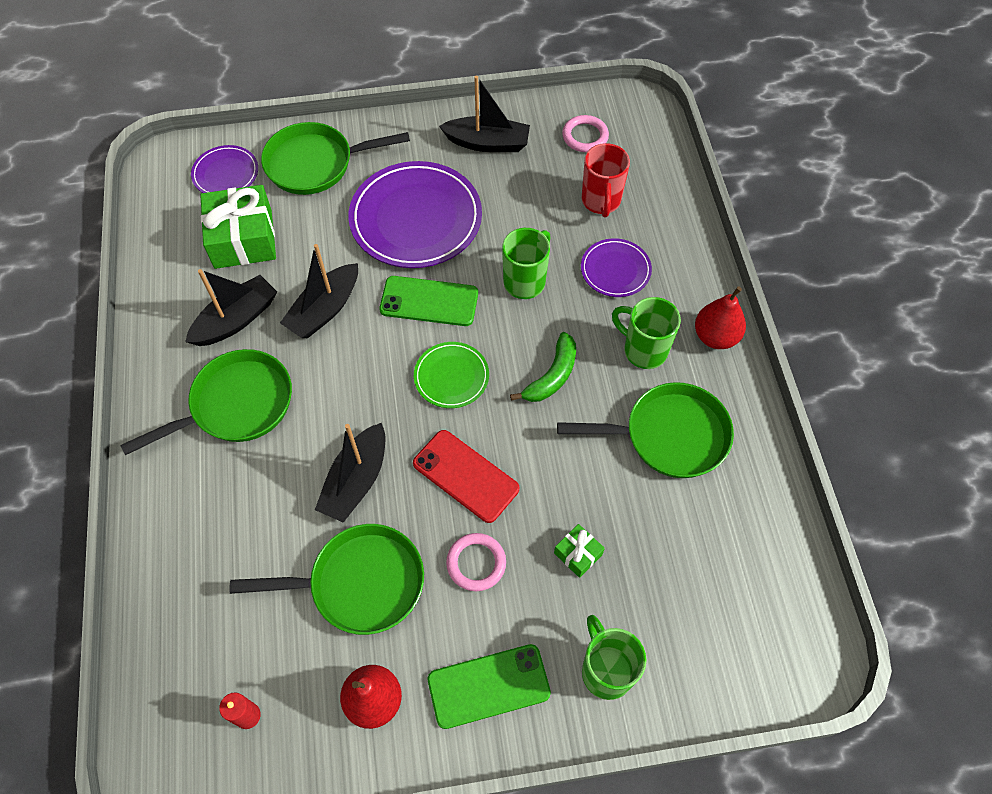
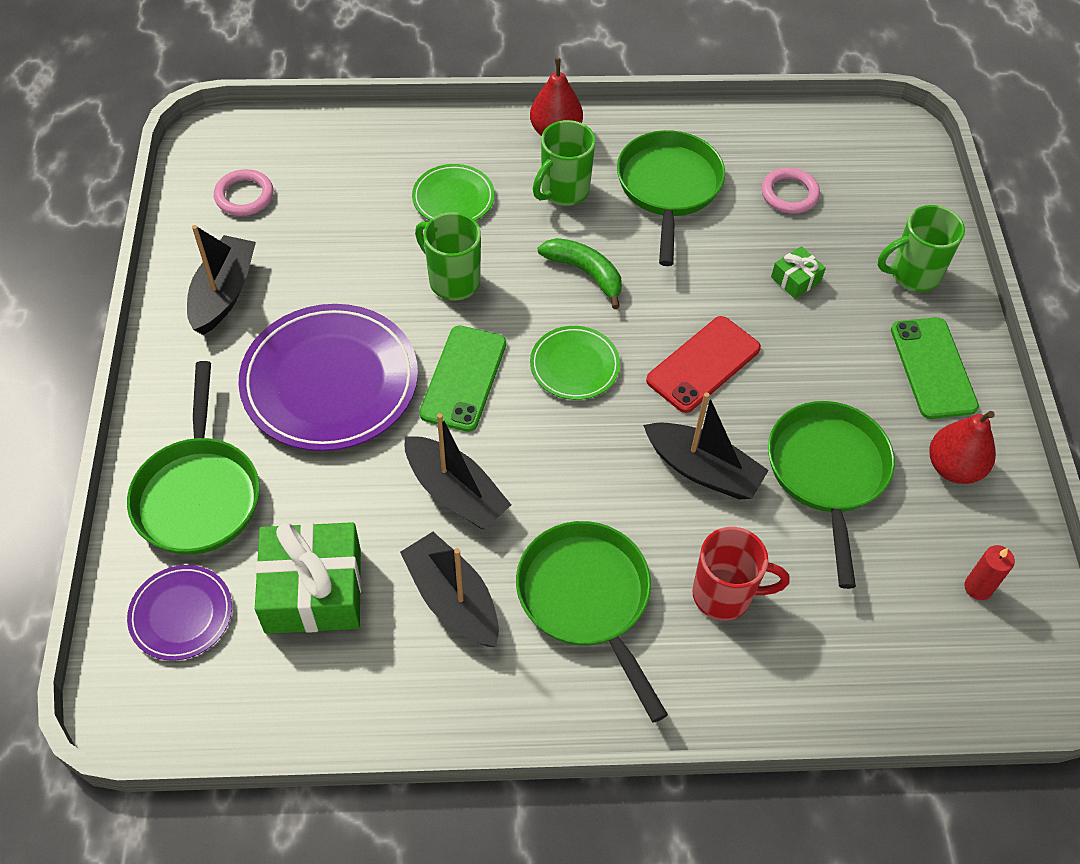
camera: 85 degrees left, 5 degrees down
(476, 563) = (805, 365): pink ring -> pink ring (789, 194)
(601, 201) = (351, 196): red mug -> red mug (724, 595)
(615, 270) = (453, 198): purple plate -> green plate

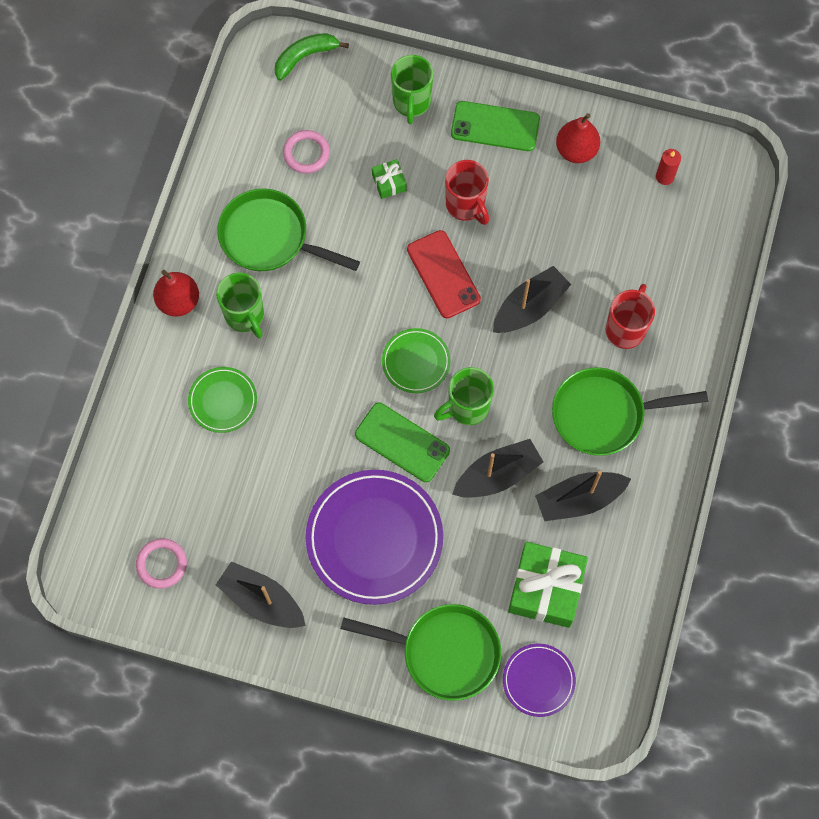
camera: 70 degrees left, 15 degrees up
(453, 281) = (308, 425): green mug -> green mug (467, 407)
(585, 273) = (333, 326): green banana -> green banana (305, 57)
(808, 364) = (466, 205): none -> red mug
(827, 473) = (556, 229): green pan -> none

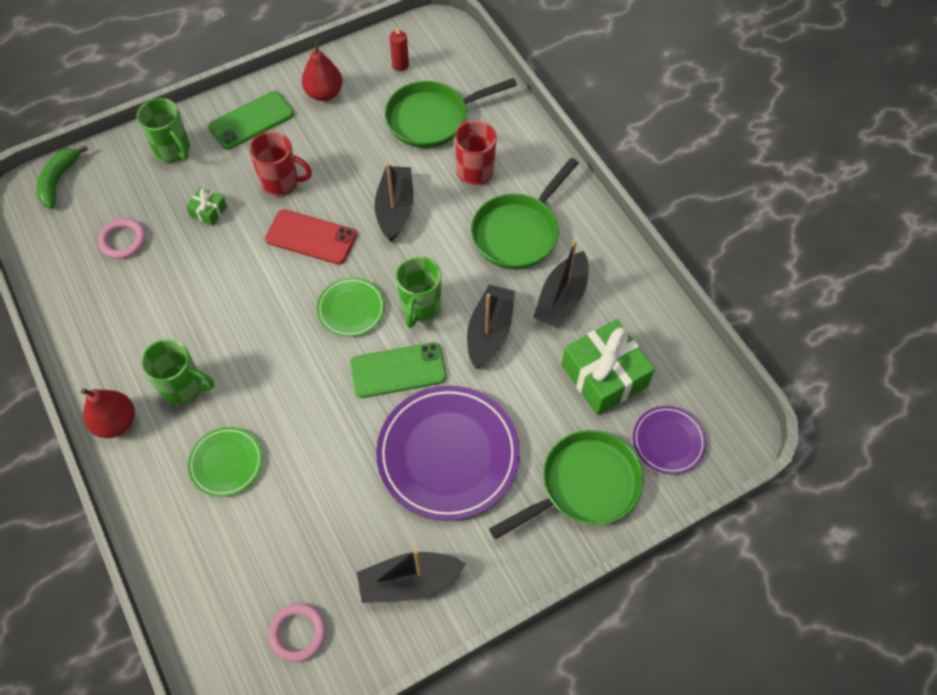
camera: 45 degrees left, 10 degrees down
(270, 237) = (149, 318): green pan -> green pan (432, 118)

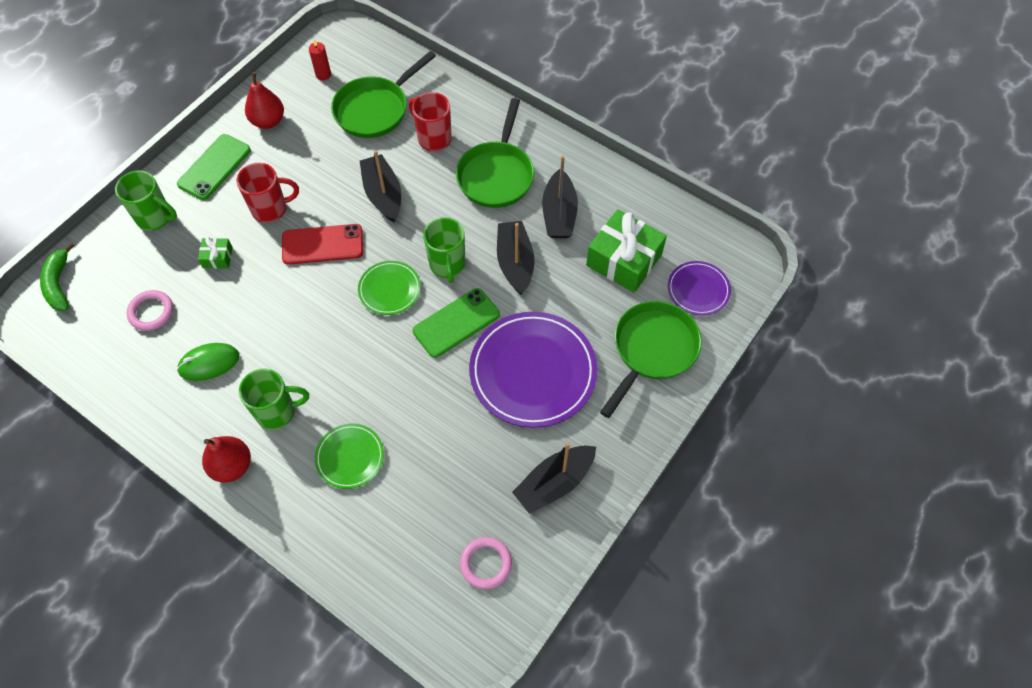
camera: 25 degrees left, 0 degrees up
(147, 312) = (209, 363): none -> green mouse

